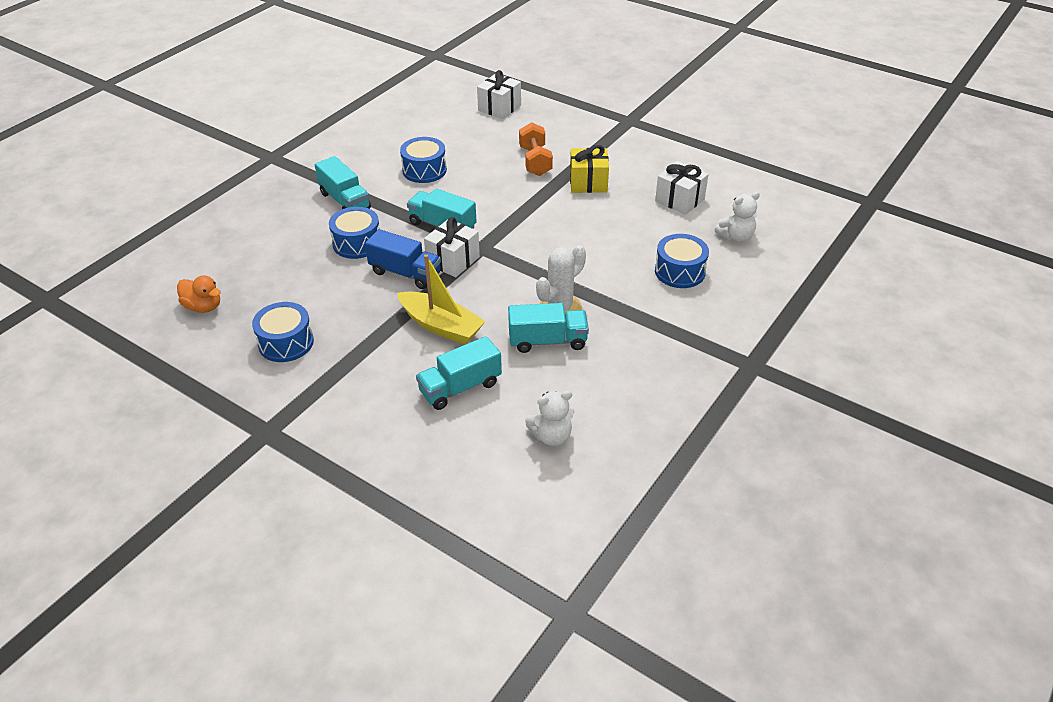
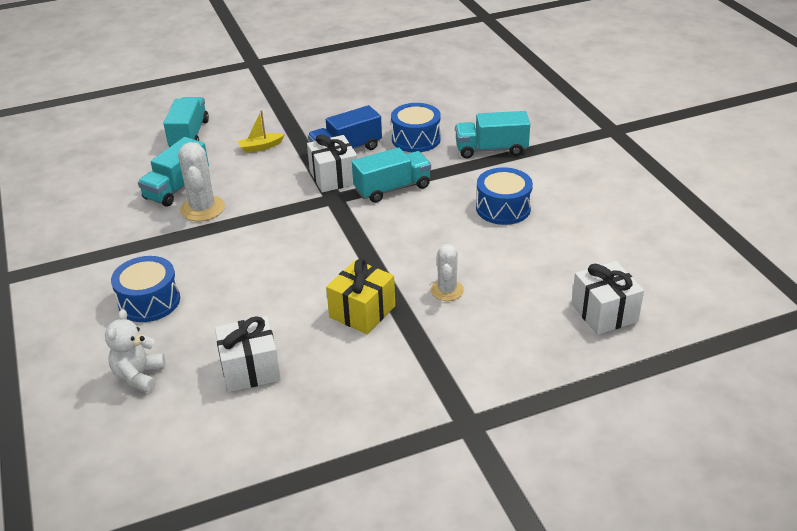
camera: 125 degrees right, 5 degrees down
(203, 307) = (408, 64): orange duck -> none
(286, 343) = (328, 84): blue drum -> none
(441, 326) = (261, 147): yellow boat -> yellow boat, size x0.51
(535, 161) = (447, 290): orange dumbbell -> white cactus
(551, 436) = (94, 155): white teddy bear -> none

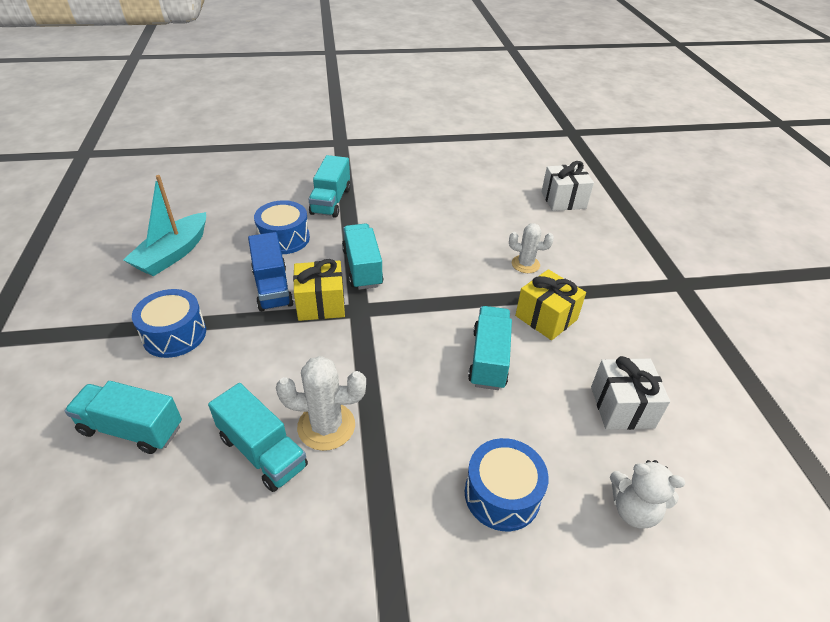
camera: 80 degrees left, 5 degrees up
(261, 147) = (217, 356): yellow boat -> none
(292, 279) = (489, 359): none -> turquoise truck
(334, 177) = (321, 304): white gift -> yellow gift
(369, 96) = (173, 254): none -> turquoise boat
(503, 208) = (422, 214): blue drum -> blue drum (174, 334)

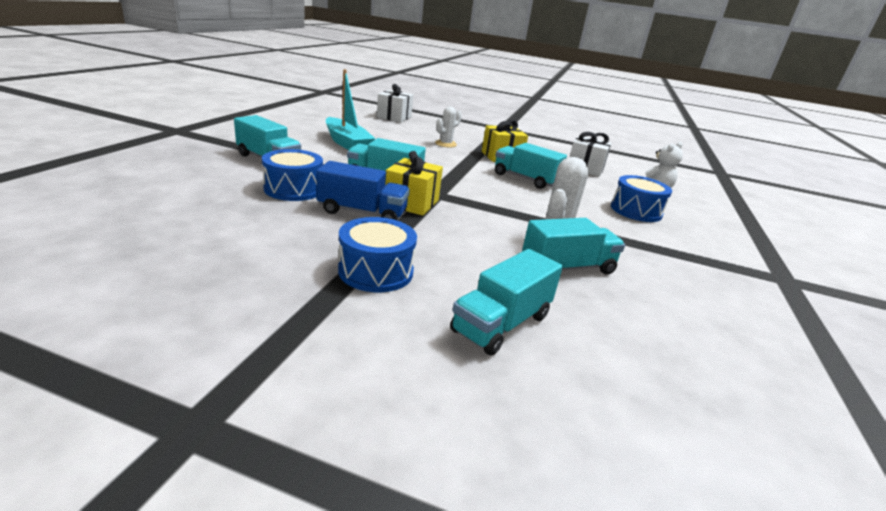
camera: 65 degrees left, 15 degrees down
(173, 254) = (222, 240): turquoise boat -> turquoise boat (347, 143)

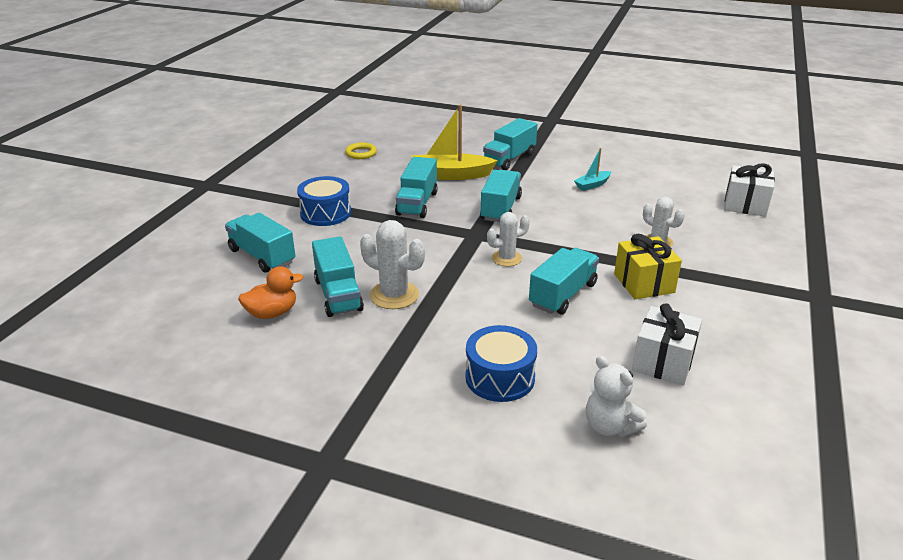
camera: 95 degrees right, 5 degrees up
(173, 236) = (361, 153): none -> yellow ring
(293, 189) = (450, 175): blue drum -> yellow boat
(347, 143) = (592, 185): turquoise boat -> turquoise boat, size x0.51
(362, 212) = (417, 203): blue truck -> turquoise truck
(411, 203) = (447, 223): yellow gift -> none
(477, 188) = (506, 258): none -> white cactus
(624, 310) = (272, 313): none -> orange duck

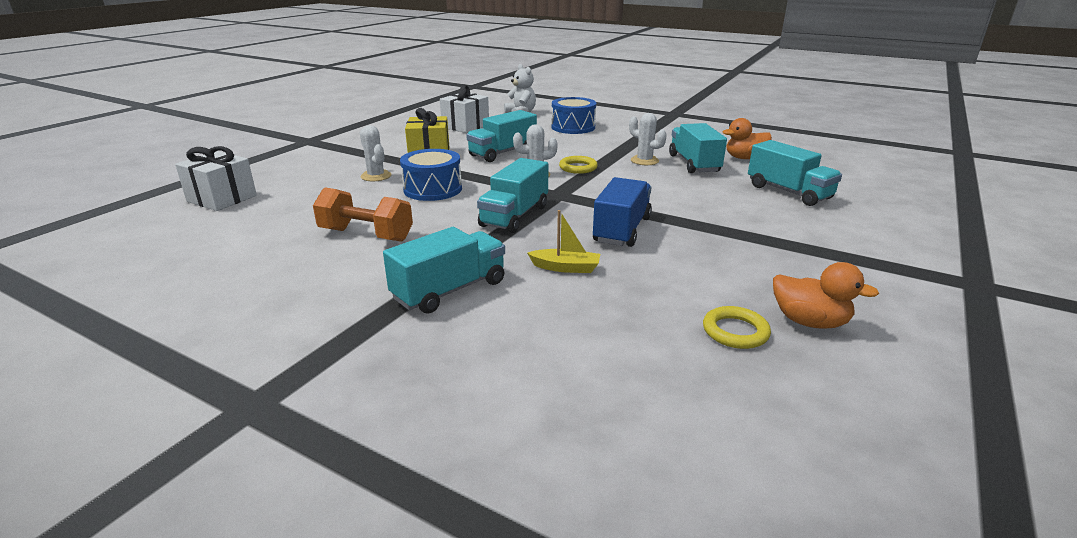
camera: 170 degrees left, 5 degrees down
(322, 160) = (809, 322): none -> orange duck
(325, 213) = (743, 227): blue drum -> blue drum (433, 189)
(394, 295) = (644, 161): white cactus -> white cactus, size x0.66
(417, 203) = (622, 230): turquoise truck -> blue truck
(450, 175) = (565, 268): yellow boat -> yellow boat, size x0.51
(467, 274) = (578, 168): none -> yellow ring
(592, 185) = (366, 235): turquoise boat -> orange dumbbell

